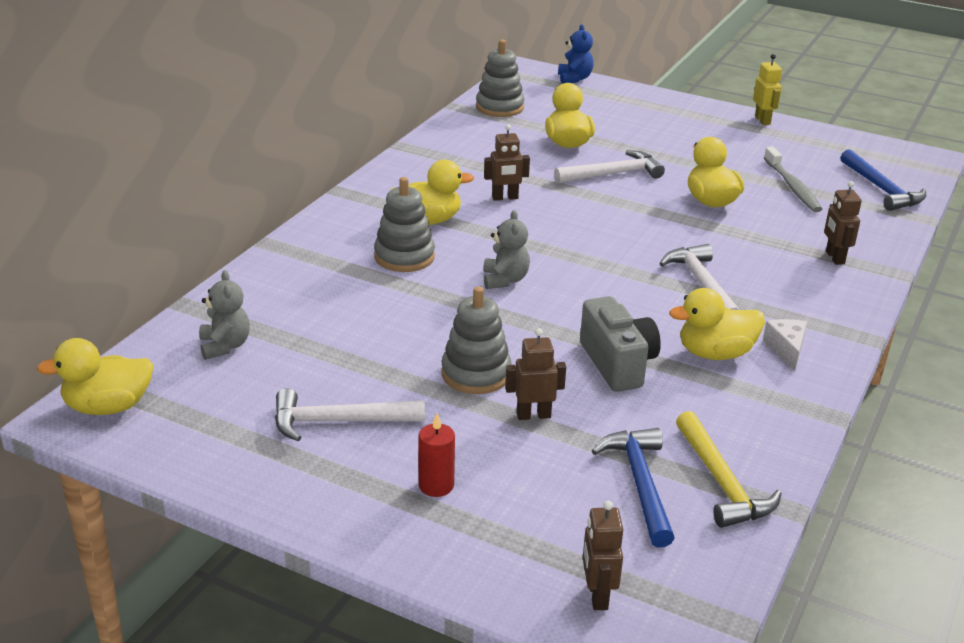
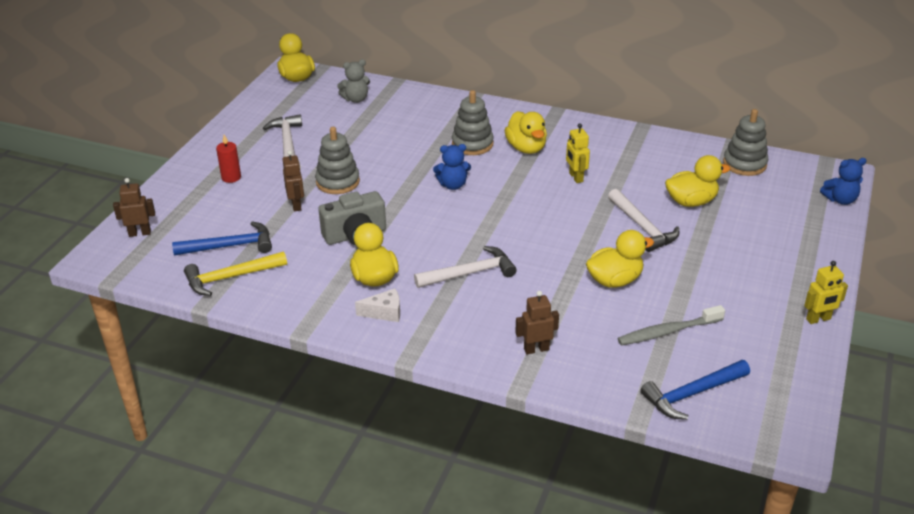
camera: 85 degrees right, 5 degrees up
(505, 198) = (575, 177): brown robot -> yellow robot
(505, 280) = (453, 185): grey teddy bear -> blue teddy bear

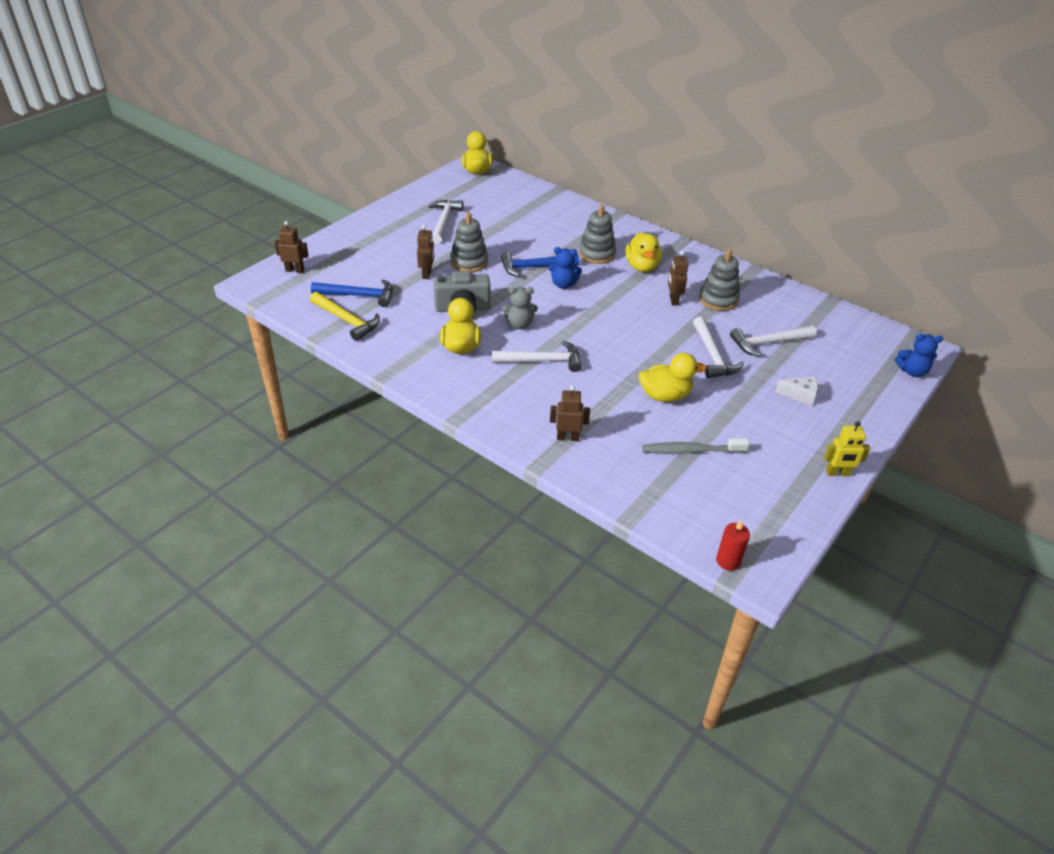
camera: 15 degrees right, 5 degrees up
(230, 277) = (347, 320): yellow hammer -> yellow hammer turned 135 degrees counterclockwise
(231, 177) = (386, 241): red candle -> red candle (728, 561)
(356, 99) = (517, 197): grey teddy bear -> grey teddy bear (519, 324)
(384, 313) = (455, 377): white cheese -> white cheese (800, 395)
(575, 177) = (673, 300): yellow robot -> brown robot
(691, 202) = (768, 343): yellow duck -> white hammer
(691, 394) = (686, 510): blue hammer -> blue hammer (534, 267)
(744, 164) = (834, 320): grey stacking toy -> grey stacking toy (718, 299)

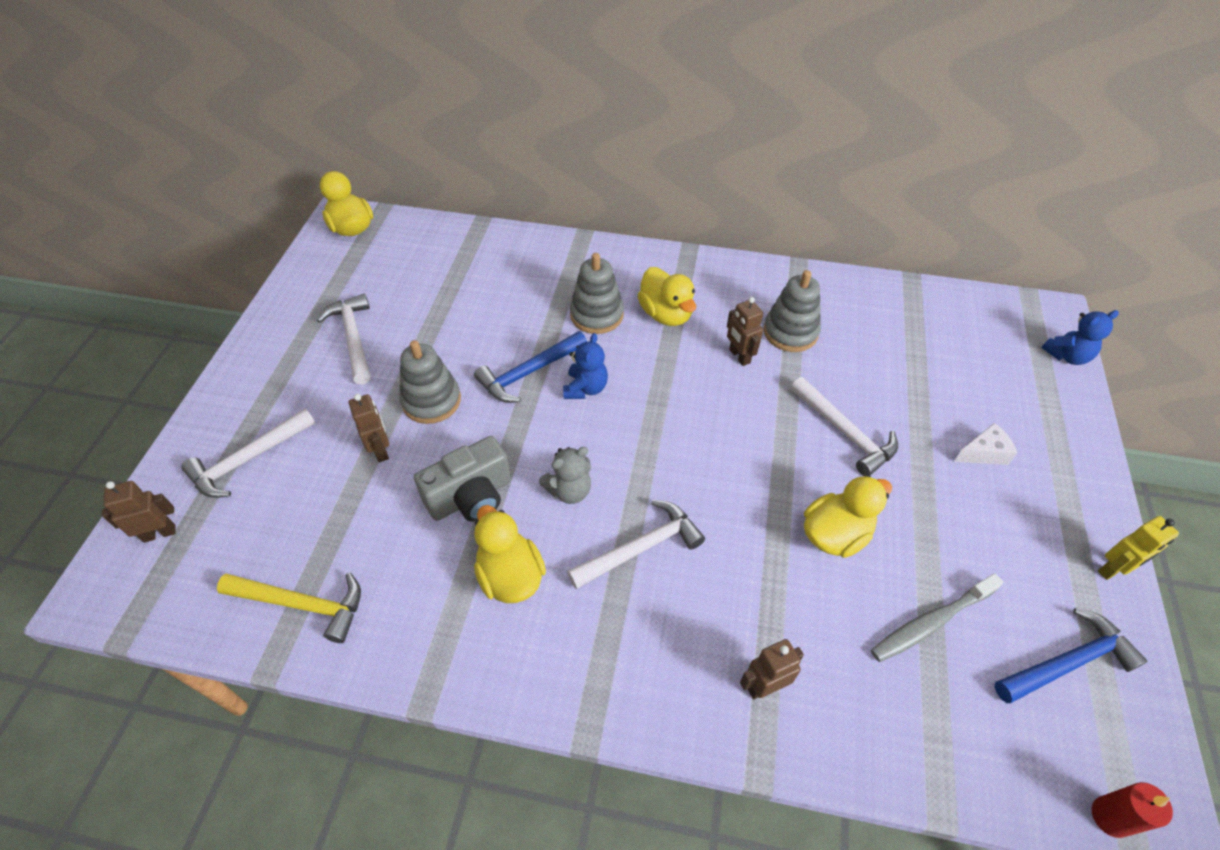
camera: 25 degrees left, 10 degrees up
(359, 296) = (296, 541): blue hammer -> blue hammer (1068, 662)
(563, 284) = (585, 388): blue teddy bear -> blue teddy bear turned 60 degrees counterclockwise
(768, 343) = (892, 381): white hammer -> white hammer (248, 460)

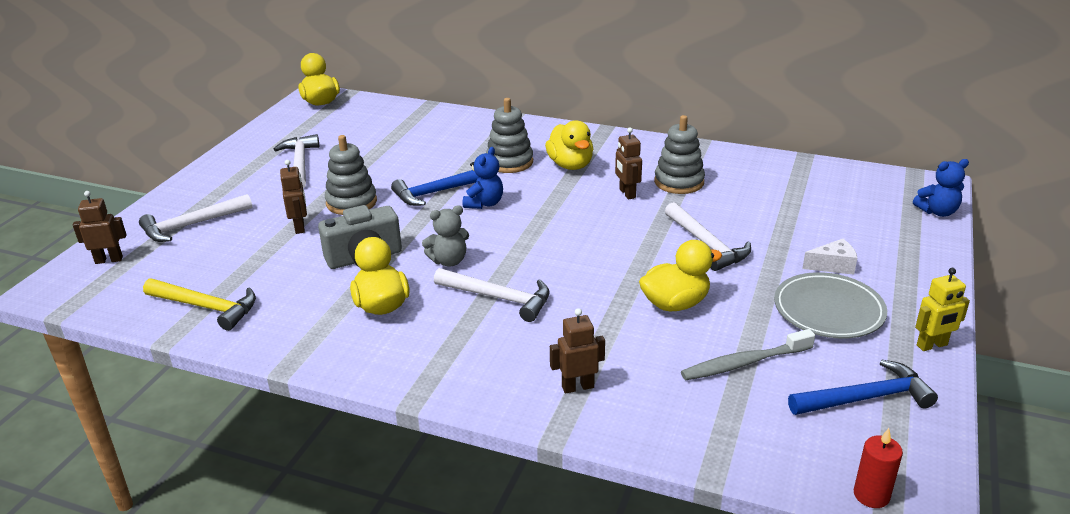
camera: 10 degrees right, 20 degrees down
(641, 548) = (499, 298): white hammer -> white hammer turned 45 degrees clockwise
(996, 526) = (828, 310): none -> grey plate

